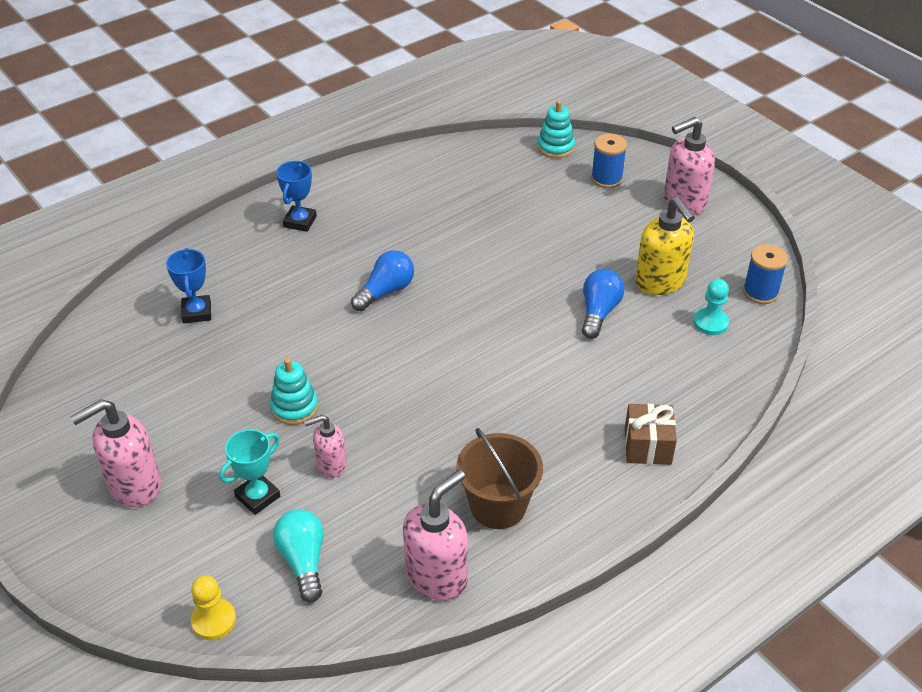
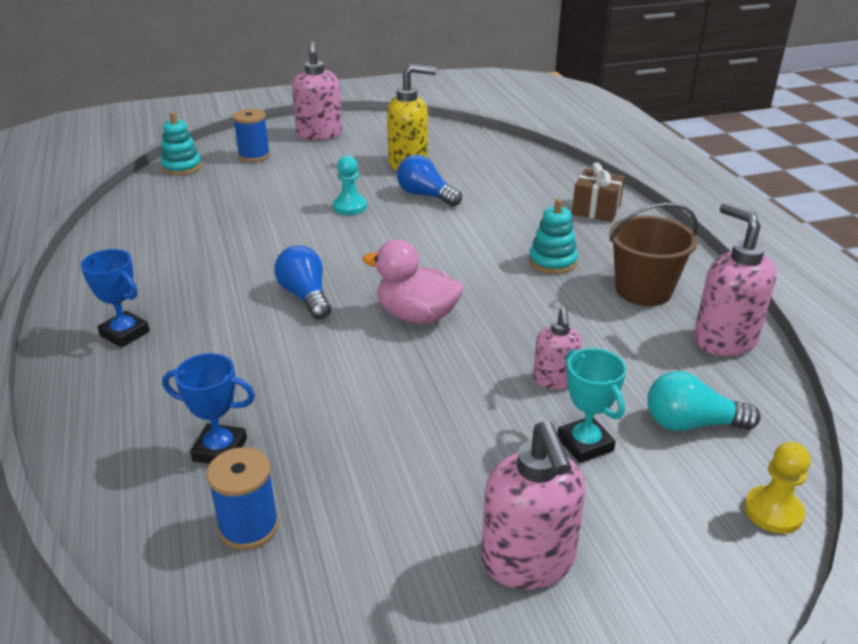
camera: 70 degrees left, 10 degrees down
(294, 407) = (451, 391): turquoise stacking toy -> turquoise stacking toy (552, 262)
(386, 362) = (417, 316): none -> pink duck
(710, 323) = (471, 157): turquoise pawn -> turquoise pawn (350, 207)
(760, 292) = (450, 133): blue spool -> blue spool (249, 527)

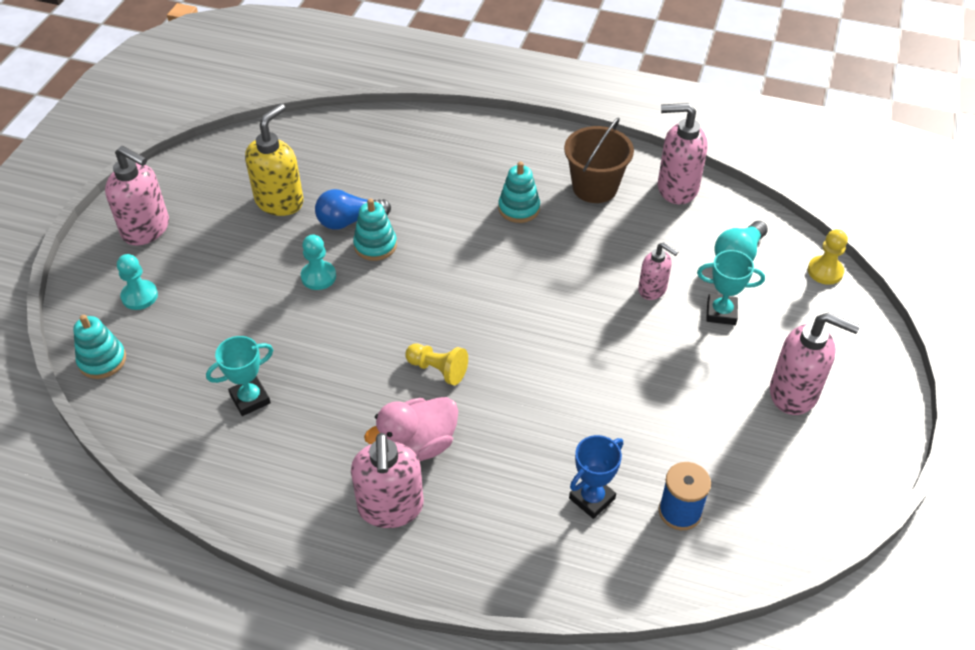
camera: 55 degrees left, 15 degrees up
(125, 333) = (390, 508): blue trophy -> pink soap dispenser
(193, 229) = (250, 399): none -> turquoise trophy
(254, 156) = (139, 296): blue spool -> turquoise pawn
(305, 296) = (438, 370): blue light bulb -> yellow pawn
(414, 215) = (375, 245): none -> turquoise stacking toy
(417, 316) = (522, 318): pink duck -> pink duck (417, 446)
(596, 210) = (471, 142): brown gift -> none

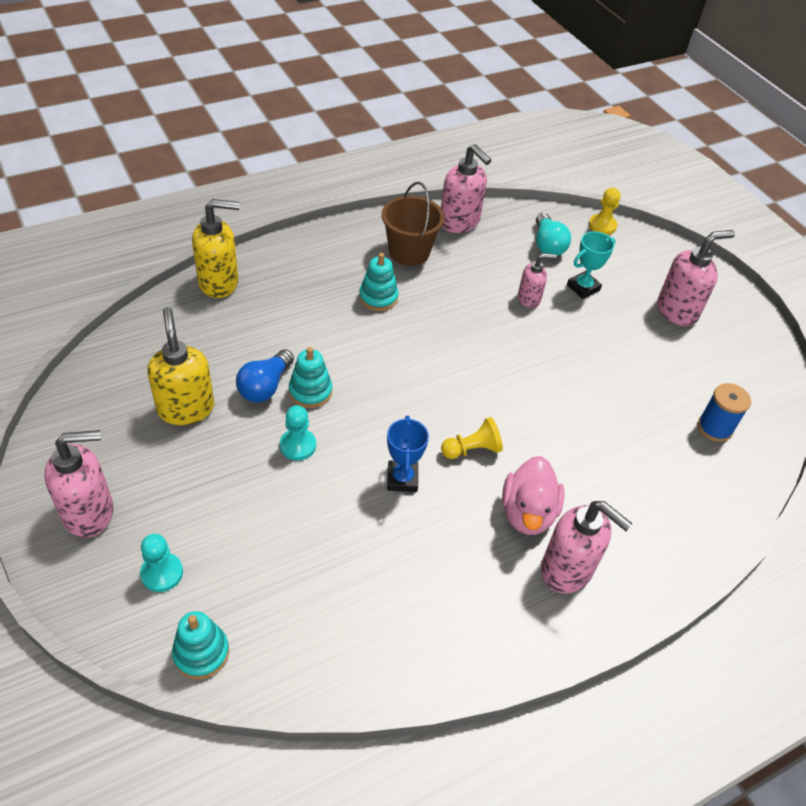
camera: 50 degrees left, 0 degrees up
(250, 399) = (370, 579): turquoise trophy -> none
(412, 126) = (219, 283): none -> yellow soap dispenser
(592, 498) = (665, 459): blue trophy -> blue trophy (402, 479)
(676, 188) = (459, 222): pink soap dispenser -> pink soap dispenser turned 90 degrees counterclockwise

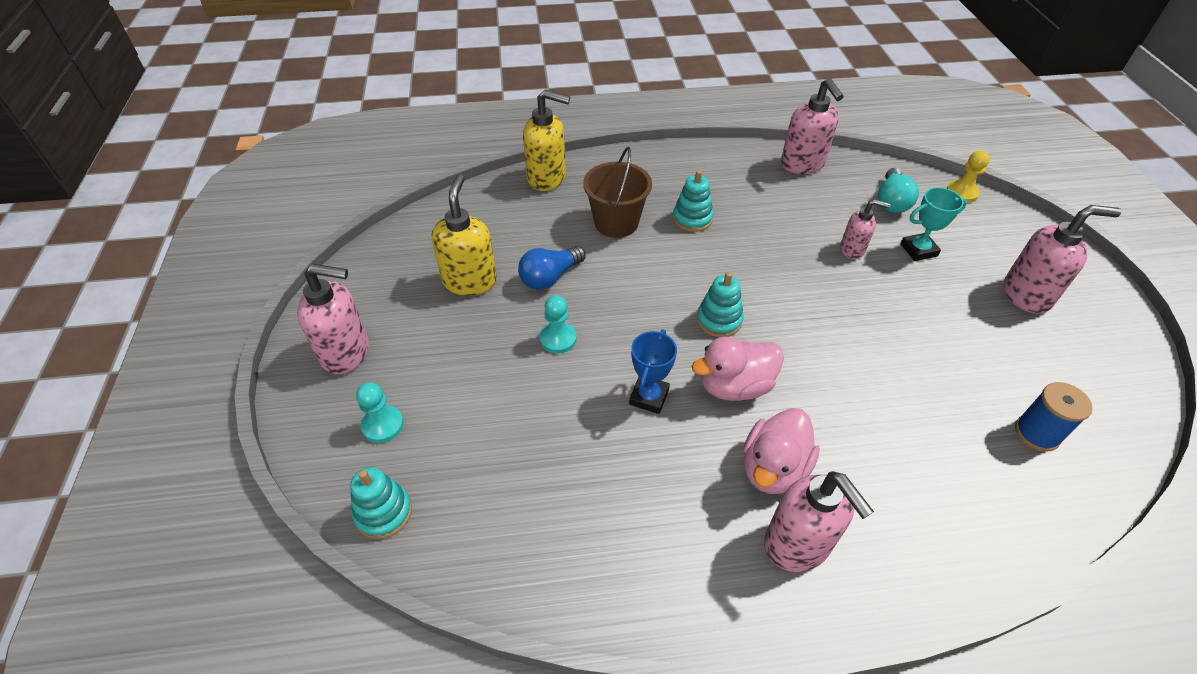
camera: 25 degrees right, 0 degrees up
(310, 391) = (591, 291): turquoise stacking toy -> turquoise stacking toy (719, 320)
(409, 252) = (739, 183): brown bucket -> brown bucket (616, 223)
(472, 449) = (734, 386): yellow pawn -> pink duck

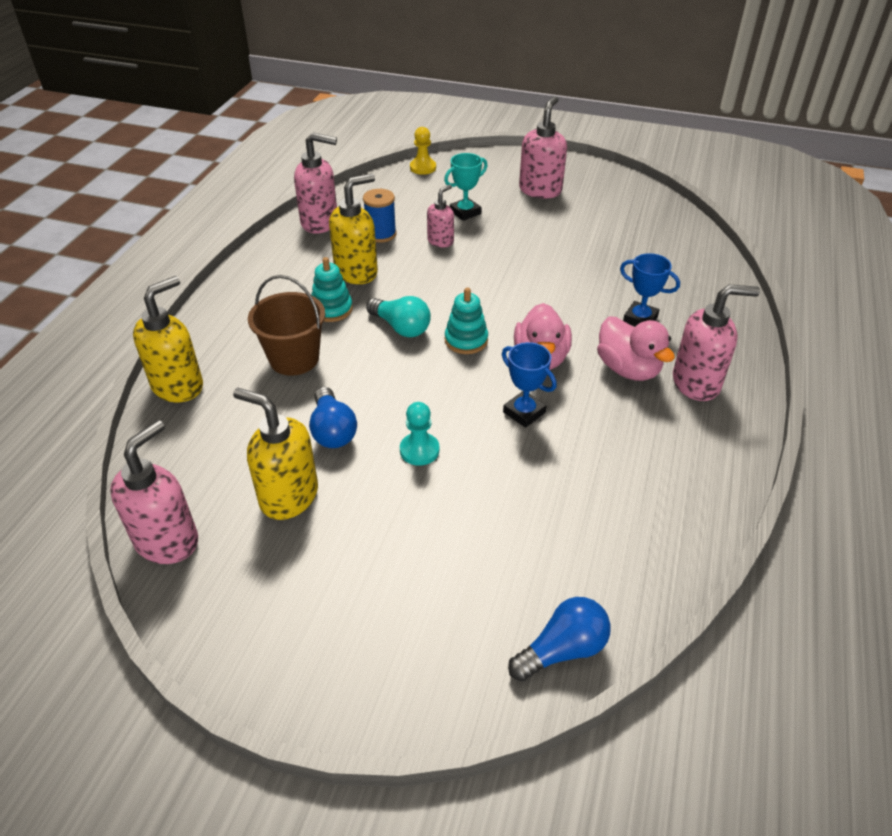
camera: 65 degrees left, 5 degrees down
(346, 353) = (320, 641): pink soap dispenser -> pink soap dispenser (167, 541)
(383, 425) = (449, 626): turquoise pawn -> none
(383, 512) = (562, 650): turquoise stacking toy -> blue light bulb
(754, 213) = (356, 272): none -> yellow soap dispenser
(869, 458) = (640, 319): none -> blue trophy
(891, 201) = (404, 200): turquoise light bulb -> turquoise light bulb (401, 327)
(918, 250) = (465, 212): turquoise trophy -> turquoise trophy turned 45 degrees clockwise
(1036, 433) = (654, 242): blue spool -> blue spool (381, 234)

